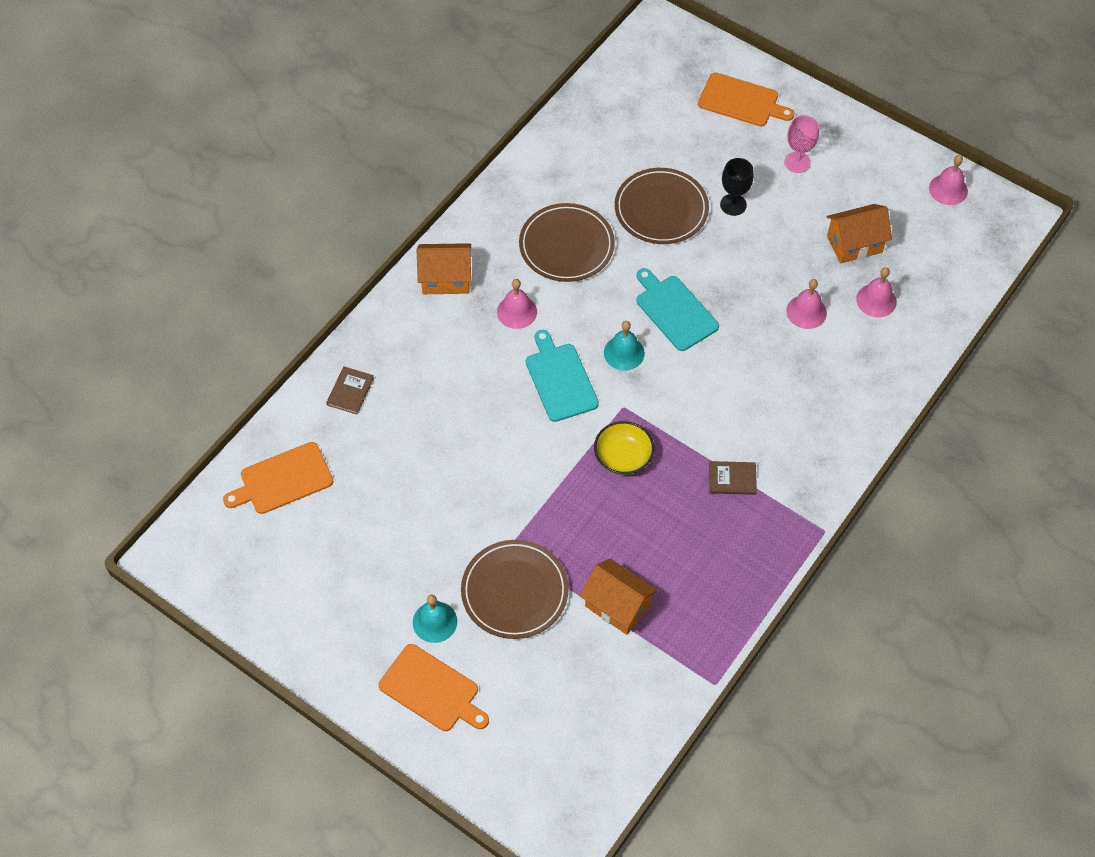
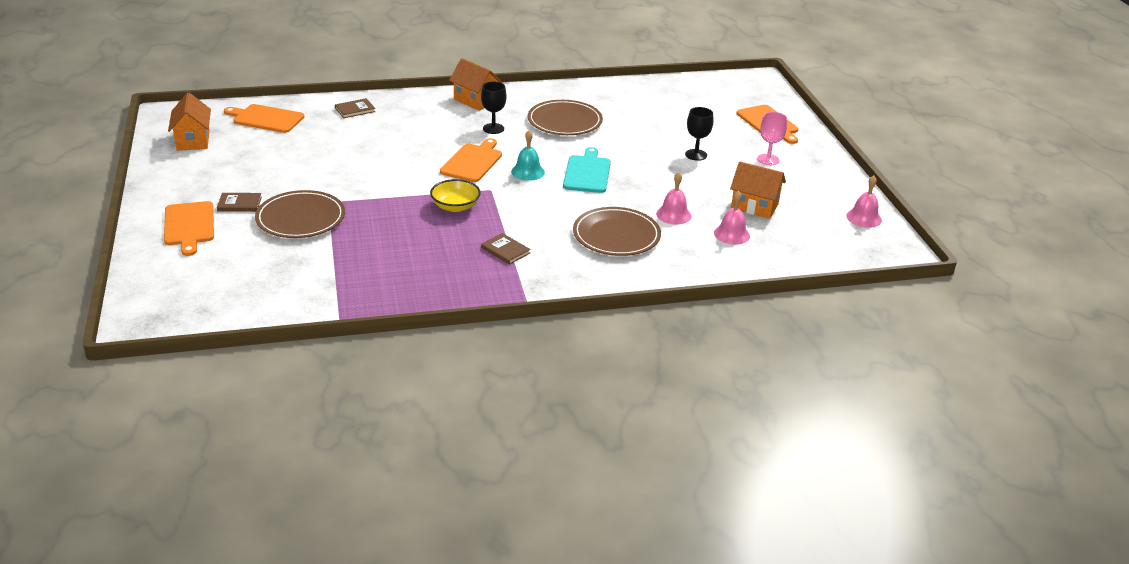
camera: 40 degrees right, 25 degrees down
(435, 622) = (239, 204): turquoise bell -> brown book
(517, 311) = (493, 128): pink bell -> black goblet
(560, 379) = (472, 162): turquoise cutting board -> orange cutting board
(617, 606) = (344, 257): orange house -> orange house (193, 140)
(661, 209) = (646, 135): brown plate -> brown plate (616, 235)

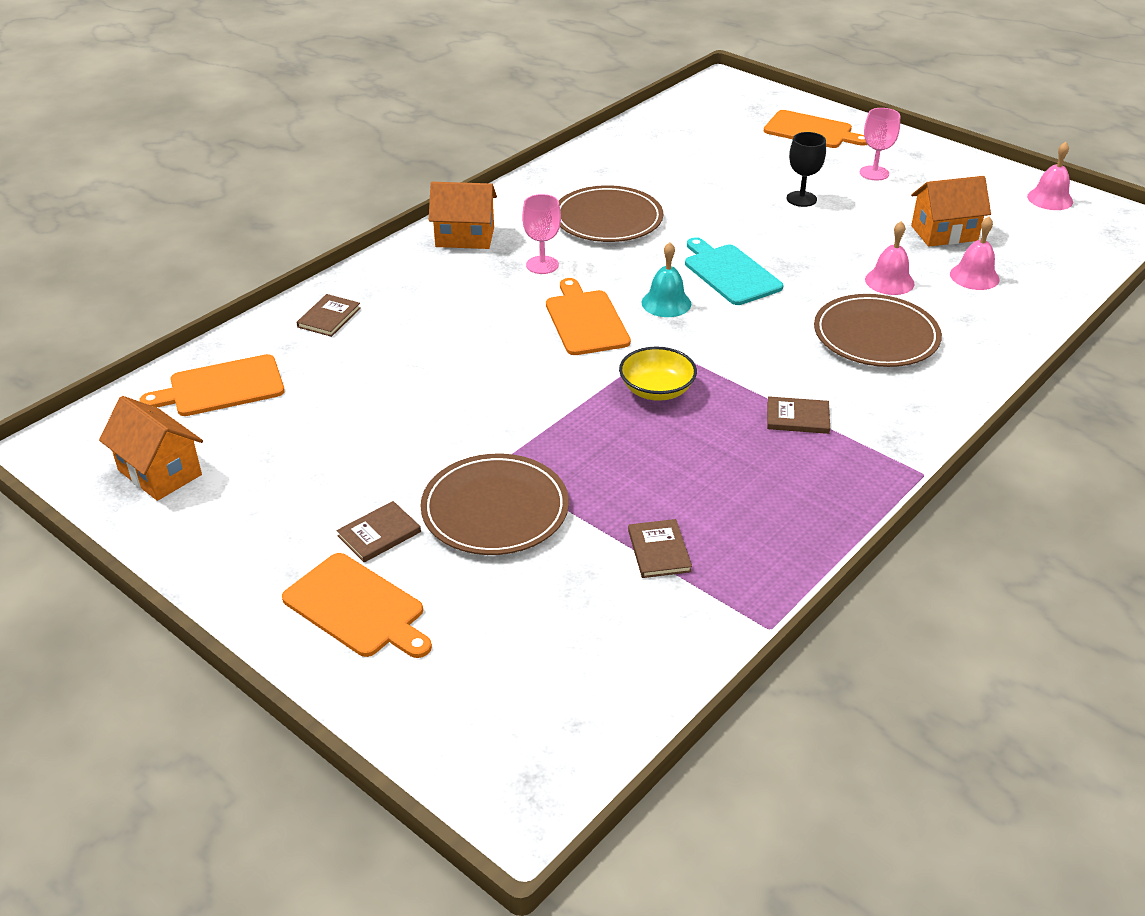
camera: 35 degrees left, 5 degrees up
(343, 269) = (659, 551): none -> brown book
(493, 128) = (542, 265): black goblet -> pink goblet

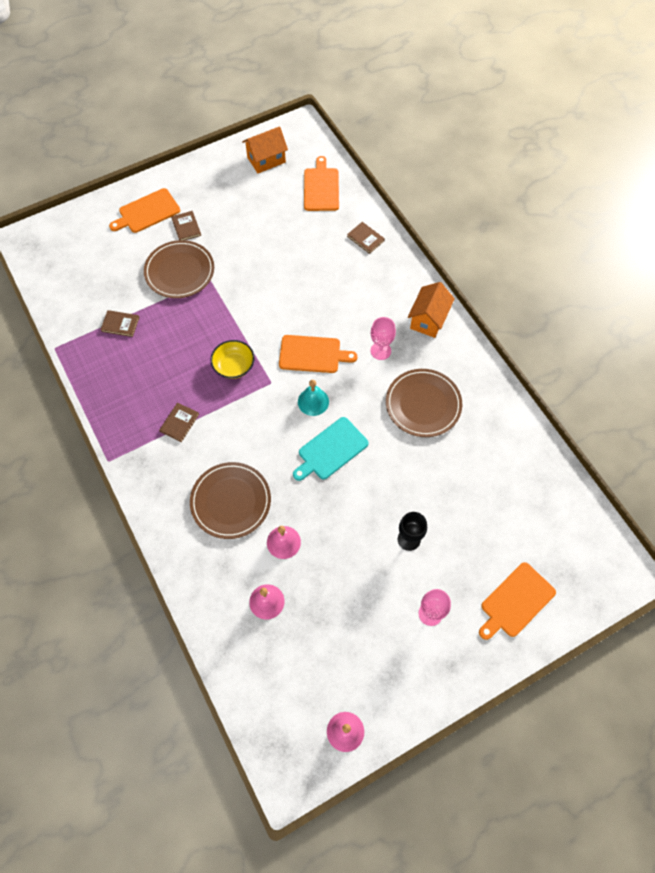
camera: 110 degrees right, 25 degrees up
(730, 273) = (331, 450): turquoise cutting board -> turquoise cutting board turned 150 degrees clockwise
(944, 233) = (327, 614): orange house -> none

